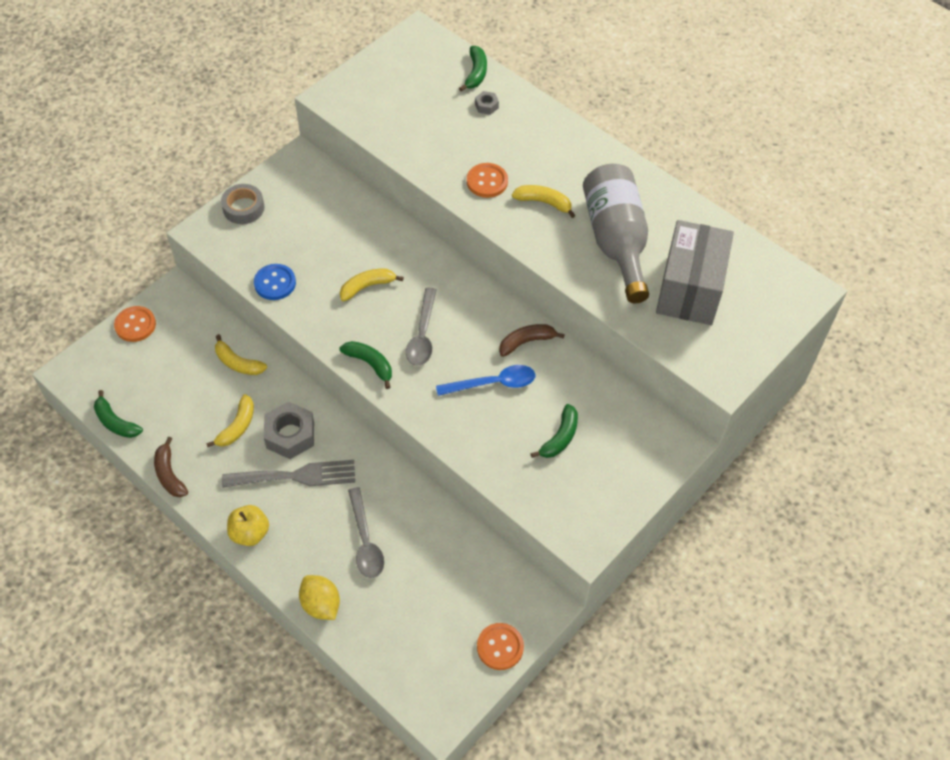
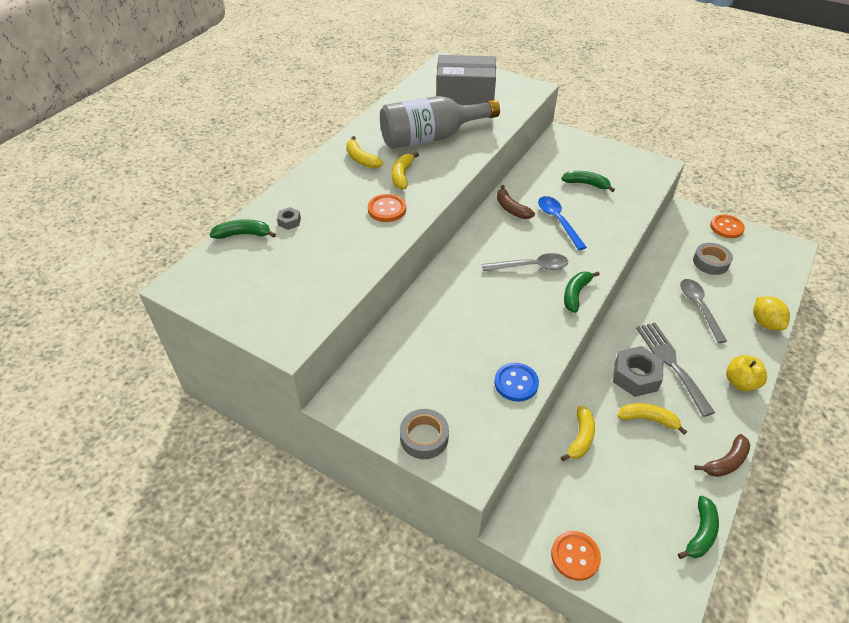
camera: 100 degrees left, 10 degrees down
(321, 604) = (765, 323): yellow lemon -> yellow lemon turned 60 degrees counterclockwise
(365, 541) = (699, 307): grey spoon -> grey spoon turned 75 degrees counterclockwise
(367, 286) = (494, 311): yellow banana -> yellow banana (361, 159)
(437, 591) = (710, 262): none -> grey tape

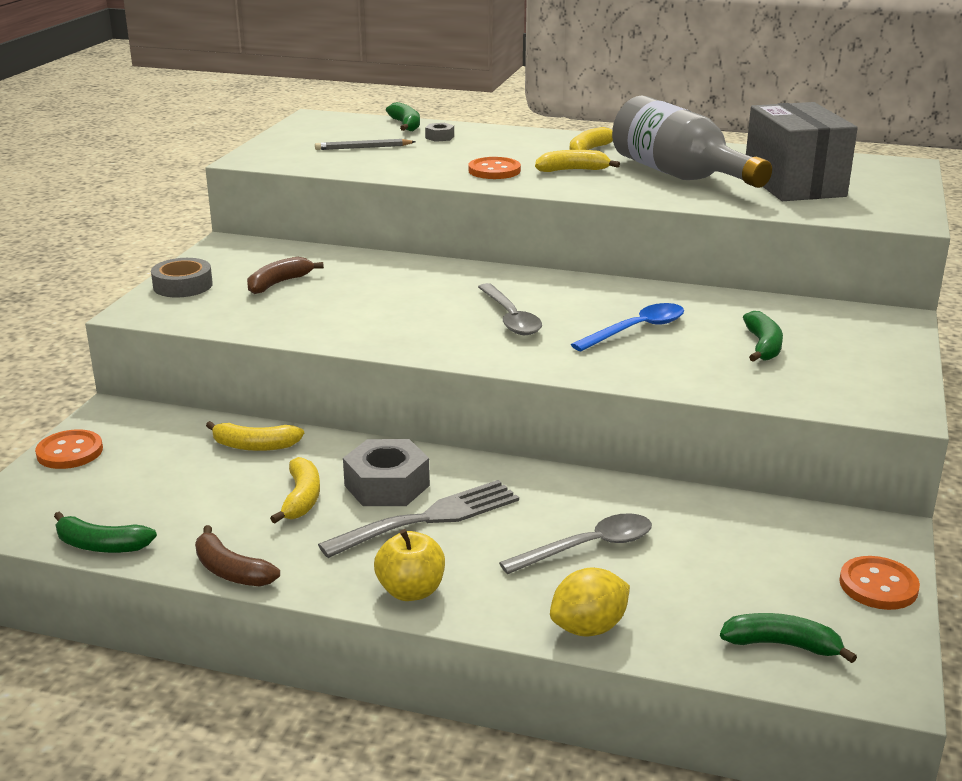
camera: 75 degrees right, 20 degrees down
(293, 267) = (363, 147): none -> grey pencil
(511, 209) = (639, 296): brown banana -> brown banana (279, 283)
(516, 383) = (277, 324): blue button -> none
(575, 294) = (467, 351): green banana -> green banana (782, 645)
(710, 262) = (736, 562): grey tape -> none

